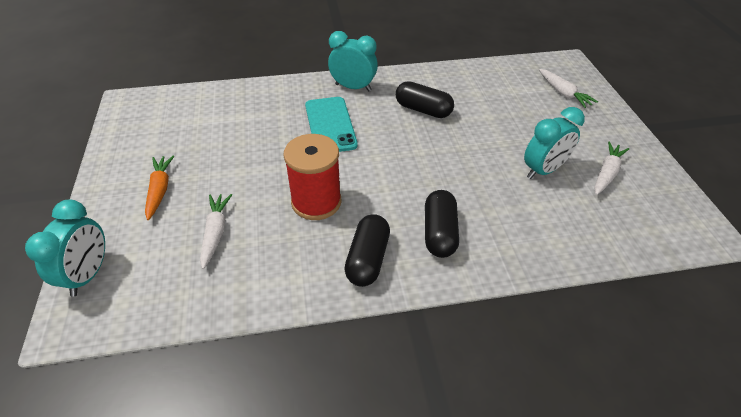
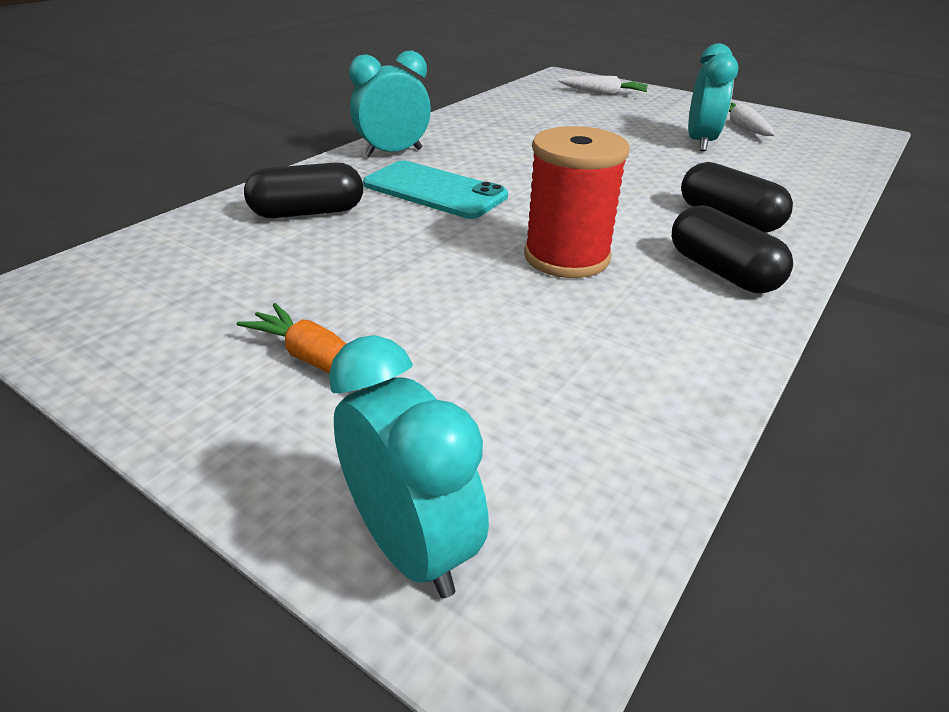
camera: 45 degrees left, 10 degrees down
(215, 233) = (511, 354): white carrot -> none
(423, 110) = (510, 143): black capsule -> black capsule (308, 213)

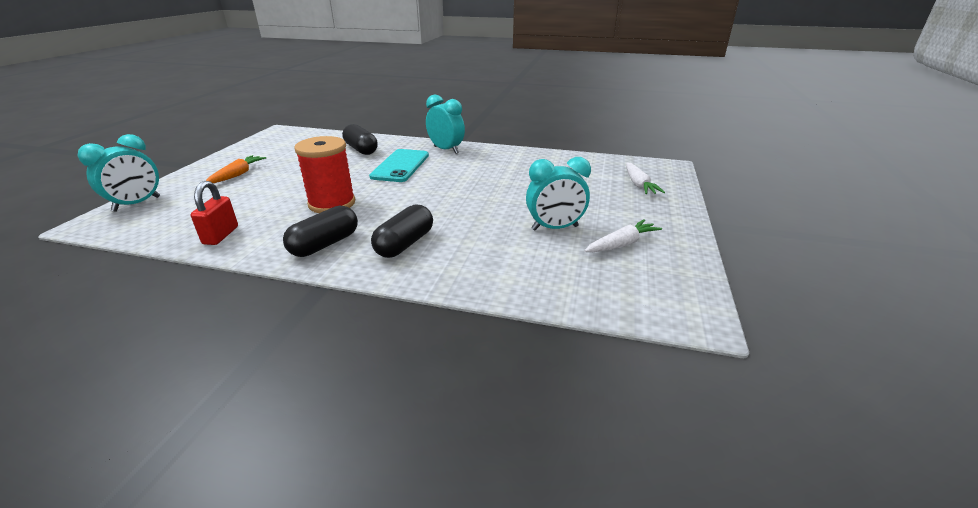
camera: 70 degrees right, 5 degrees down
(668, 374) = (221, 235): none -> red padlock

